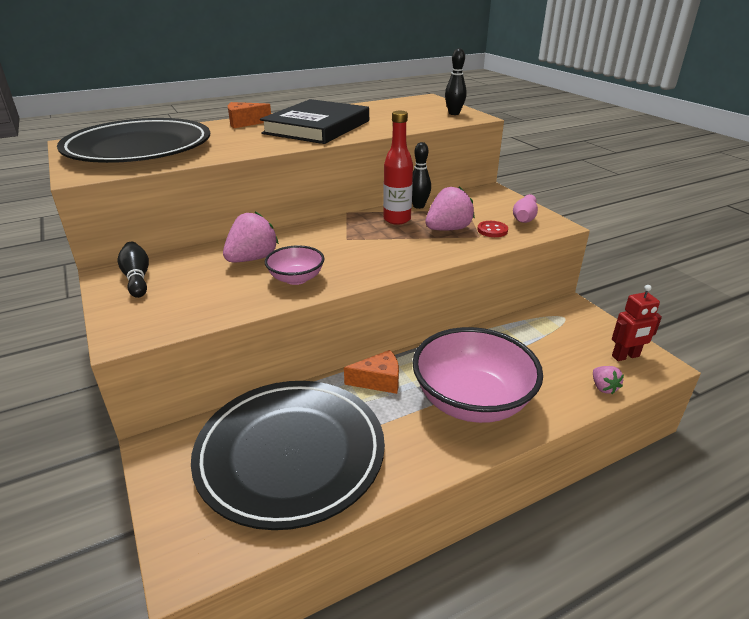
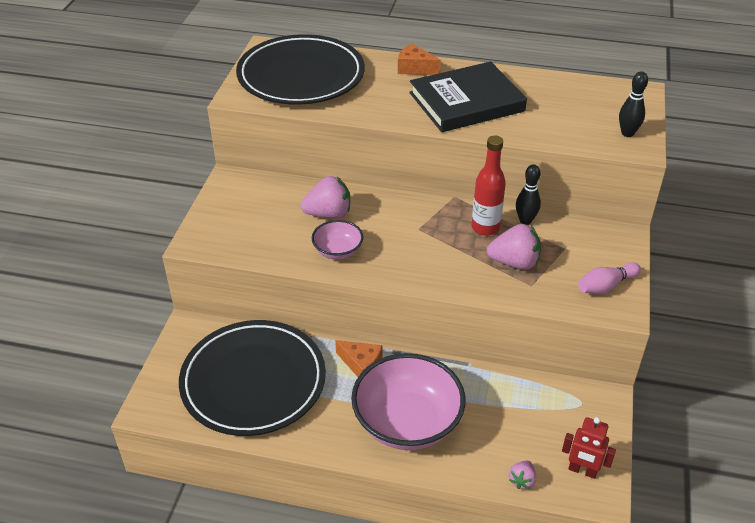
camera: 40 degrees right, 10 degrees up
(137, 278) = (241, 193): black bowling pin -> none
(492, 230) = (552, 285): red button -> none

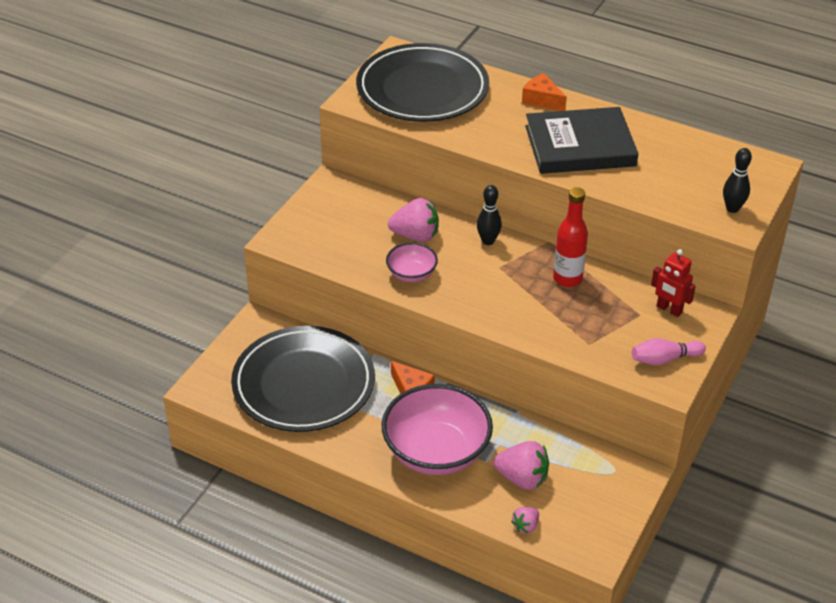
camera: 15 degrees right, 0 degrees up
(514, 262) = (582, 318): pink strawberry -> pink strawberry (522, 478)
(525, 221) = (612, 279): black bowling pin -> black bowling pin (488, 241)
(582, 470) = (588, 530): red robot -> red robot (669, 310)

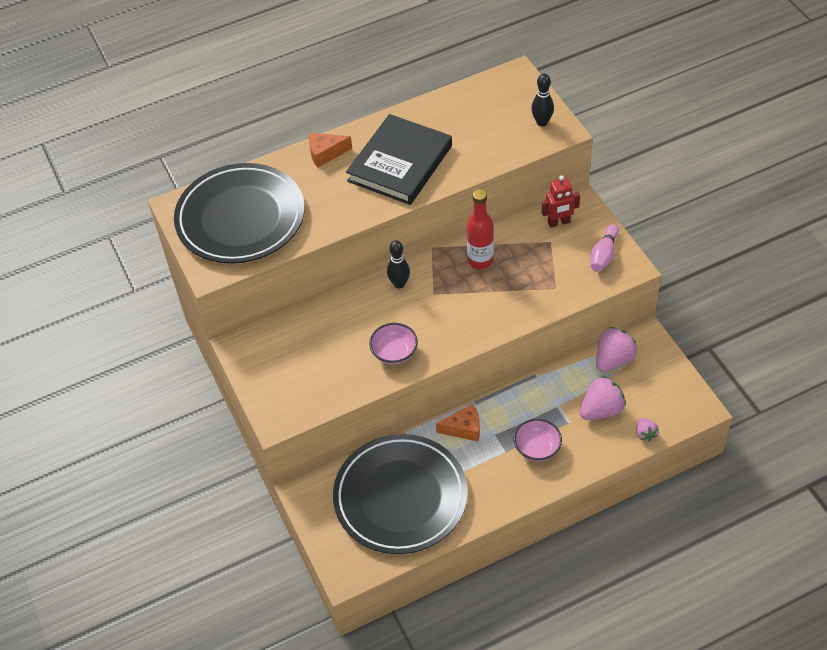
camera: 50 degrees left, 10 degrees up
(415, 236) = (353, 325): pink strawberry -> pink strawberry (613, 360)
(436, 452) = (537, 448): pink bowl -> pink bowl, size x0.50

